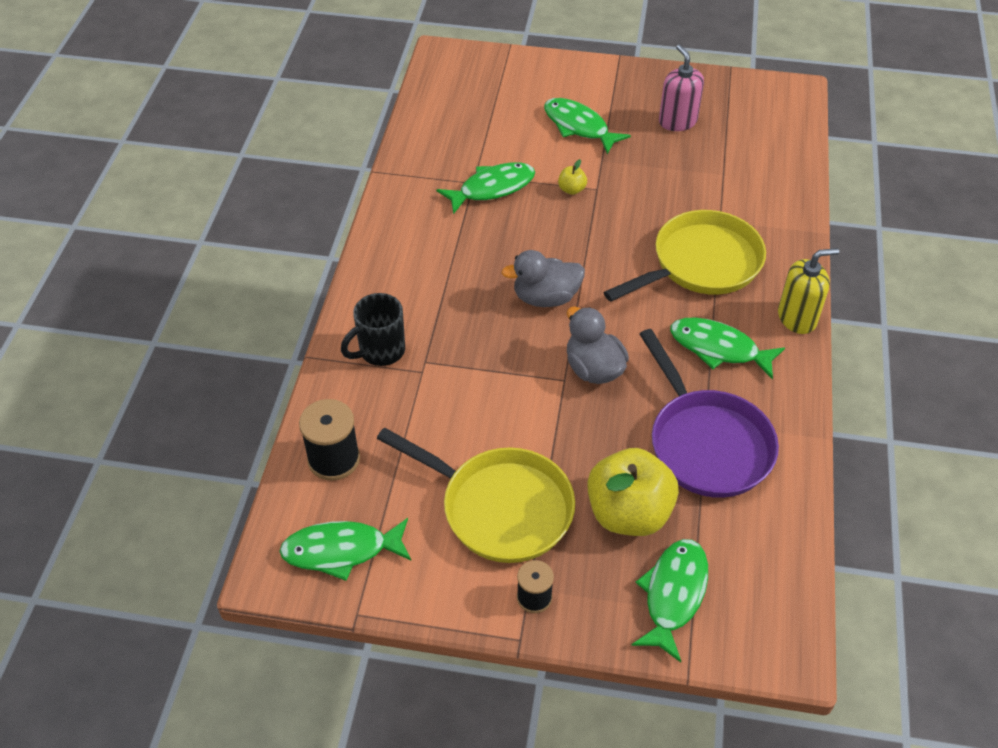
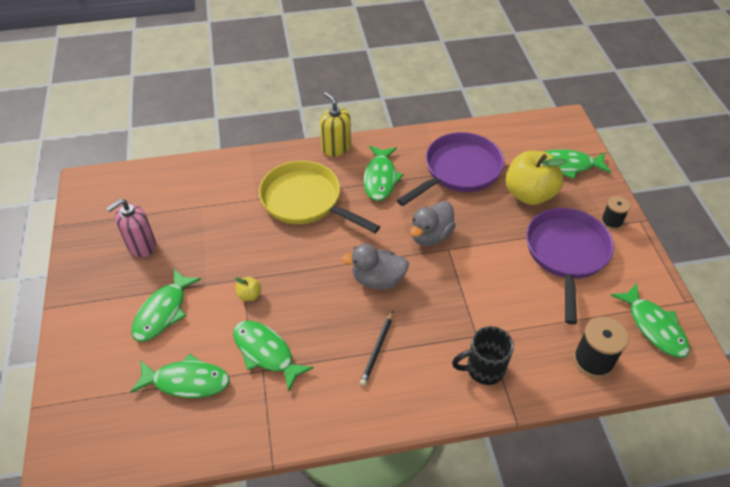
camera: 110 degrees left, 0 degrees up
(380, 351) = (483, 369): black mug -> black mug turned 135 degrees clockwise
(452, 271) = (377, 349): none -> black pencil
(488, 132) = (186, 381): none -> green fish
(500, 508) = (566, 254): yellow pan -> purple pan
(545, 297) = (378, 279): grey duck -> grey duck turned 120 degrees clockwise

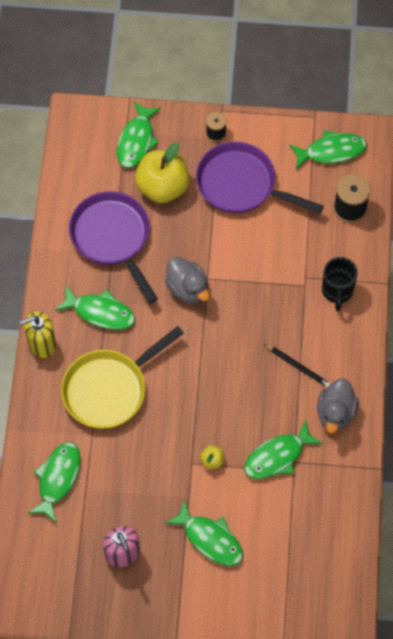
camera: 75 degrees left, 15 degrees up
(186, 381) = (289, 525): green fish -> green fish (58, 479)
(378, 279) = (225, 347): grey duck -> grey duck (335, 413)

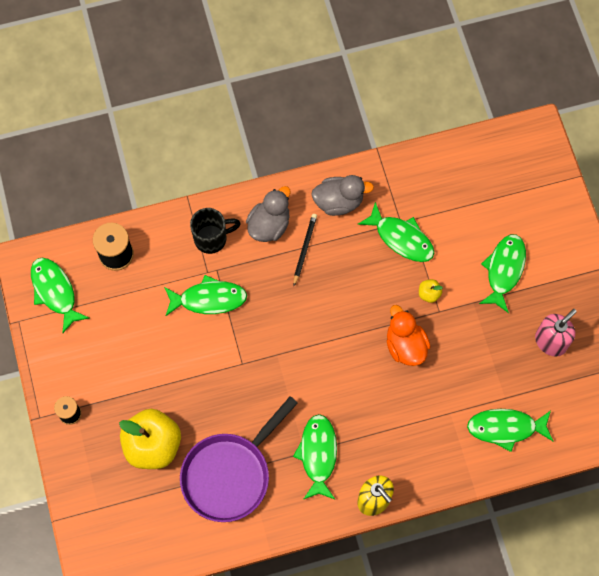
camera: 110 degrees left, 5 degrees up
(109, 389) = (396, 414): yellow pan -> none
(136, 141) = (105, 493): green fish -> green fish (208, 299)
(170, 421) = (405, 345): none -> orange duck
(187, 288) = (260, 378): grey duck -> grey duck (269, 225)
(241, 184) = (123, 367): purple pan -> none

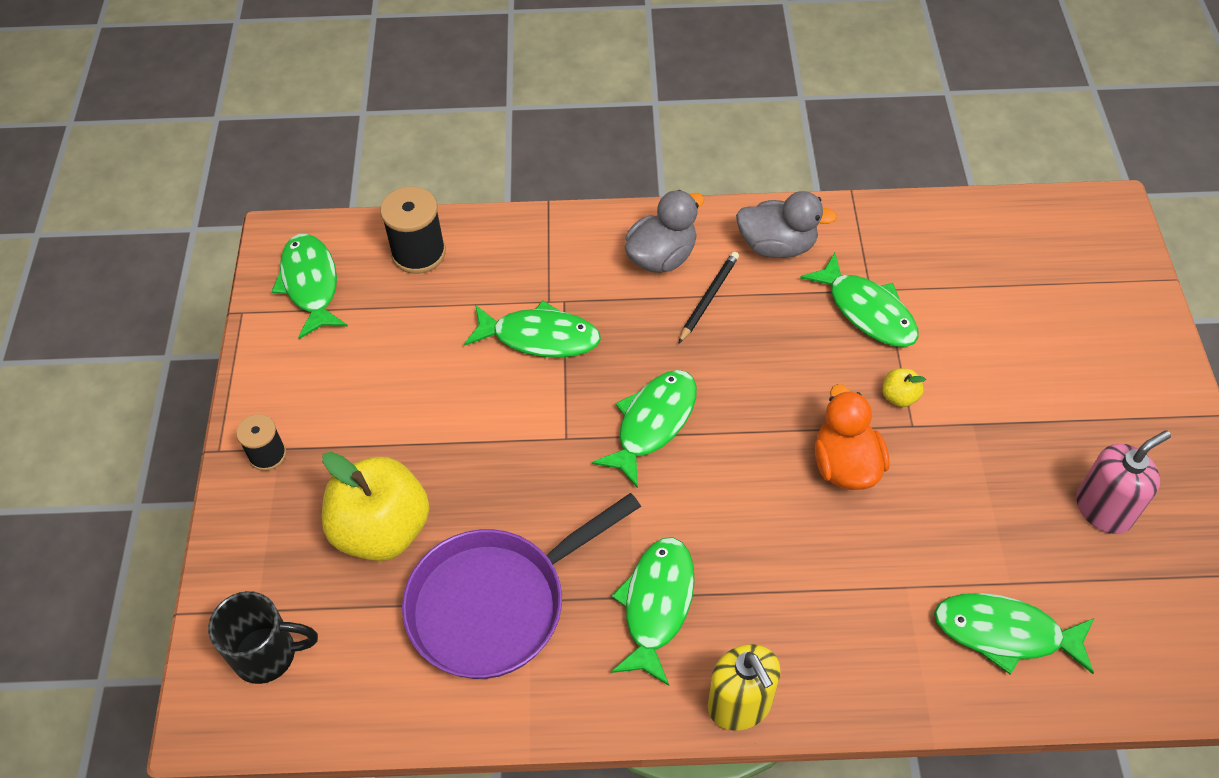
camera: 15 degrees right, 15 degrees down
(212, 238) = (569, 258): black mug -> black mug (268, 654)
(504, 270) = (1032, 386): green fish -> green fish (653, 423)

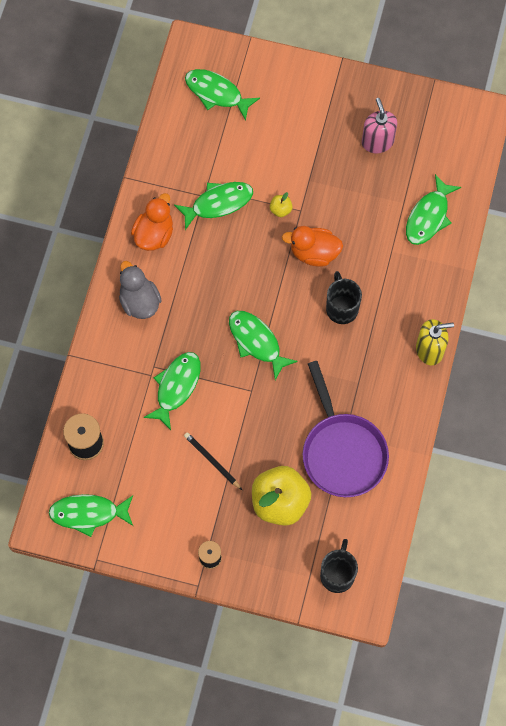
camera: 75 degrees left, 15 degrees up
(656, 605) = (366, 372): green fish -> green fish (217, 93)
(708, 298) = (180, 285): black pencil -> black pencil (212, 461)
(763, 533) = (341, 307): none -> black mug
(777, 246) = (154, 234): grey duck -> orange duck

